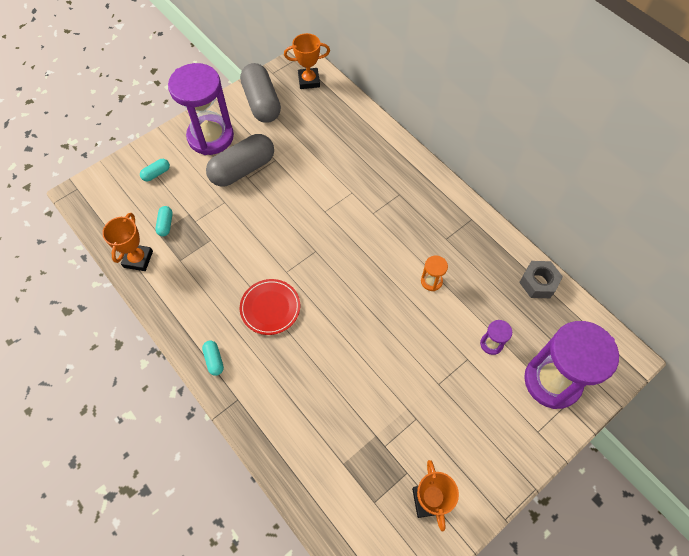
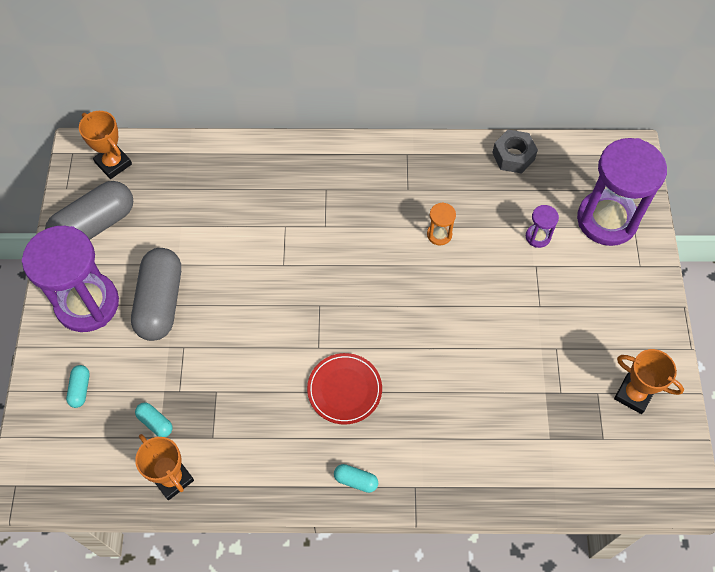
camera: 50 degrees left, 0 degrees up
(262, 103) = (94, 225): grey capsule -> grey capsule turned 60 degrees counterclockwise
(309, 81) = (113, 163): orange trophy -> orange trophy turned 75 degrees counterclockwise

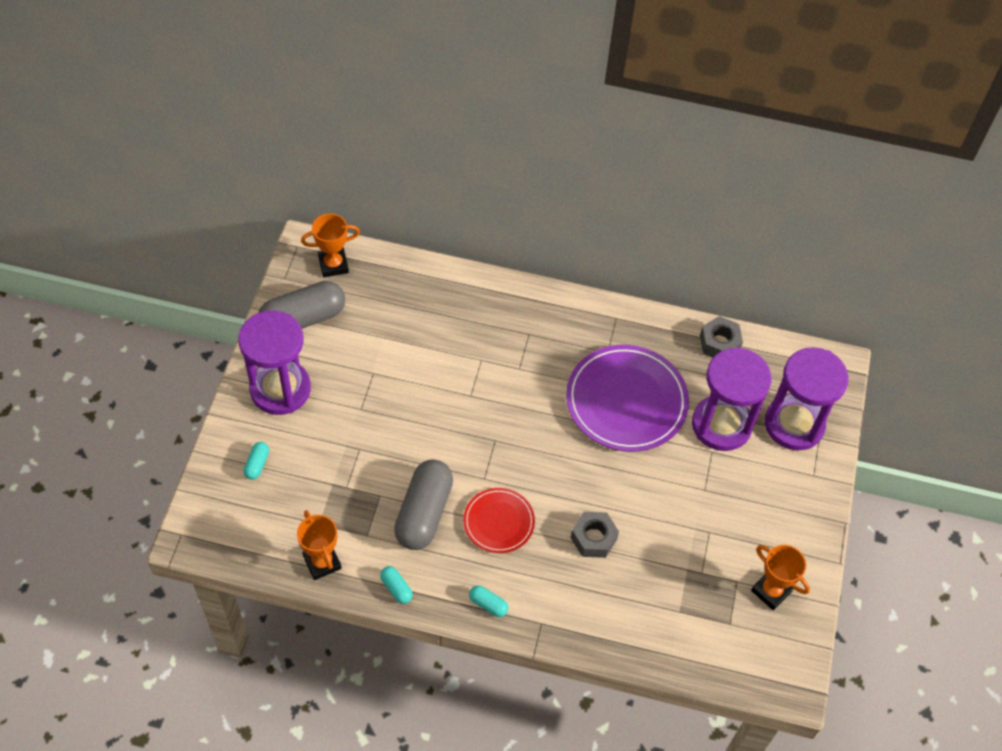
camera: 10 degrees right, 5 degrees down
(113, 163) = (333, 265): orange trophy -> orange trophy turned 75 degrees counterclockwise
(155, 422) = (318, 510): turquoise capsule -> turquoise capsule (396, 588)
(160, 302) = (347, 403): grey capsule -> grey capsule (424, 513)
(439, 234) = (626, 401): orange hourglass -> purple plate
(444, 383) = (593, 538): none -> grey nut
(538, 237) = (721, 425): purple hourglass -> purple hourglass, size x2.41

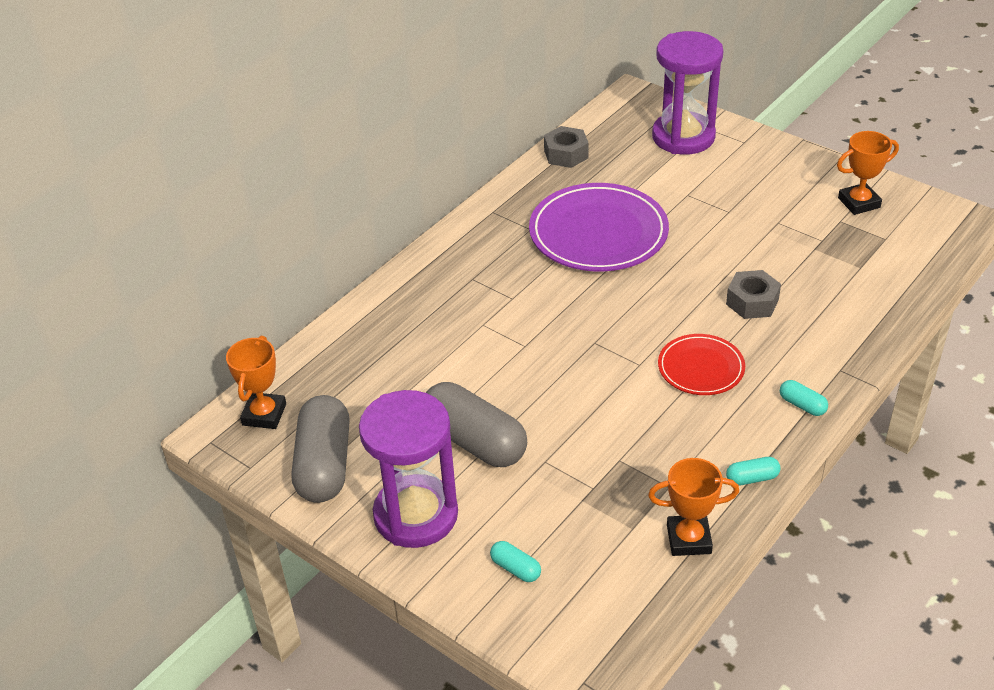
camera: 60 degrees left, 15 degrees down
(424, 513) = (661, 427): grey capsule -> grey capsule (474, 441)
(488, 604) = (802, 405): turquoise capsule -> turquoise capsule turned 75 degrees clockwise
(721, 425) = (660, 180): purple hourglass -> none

